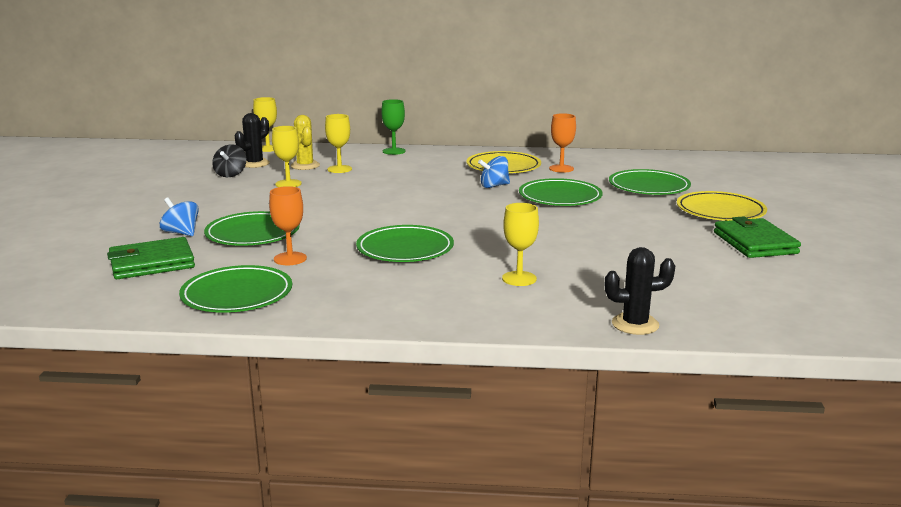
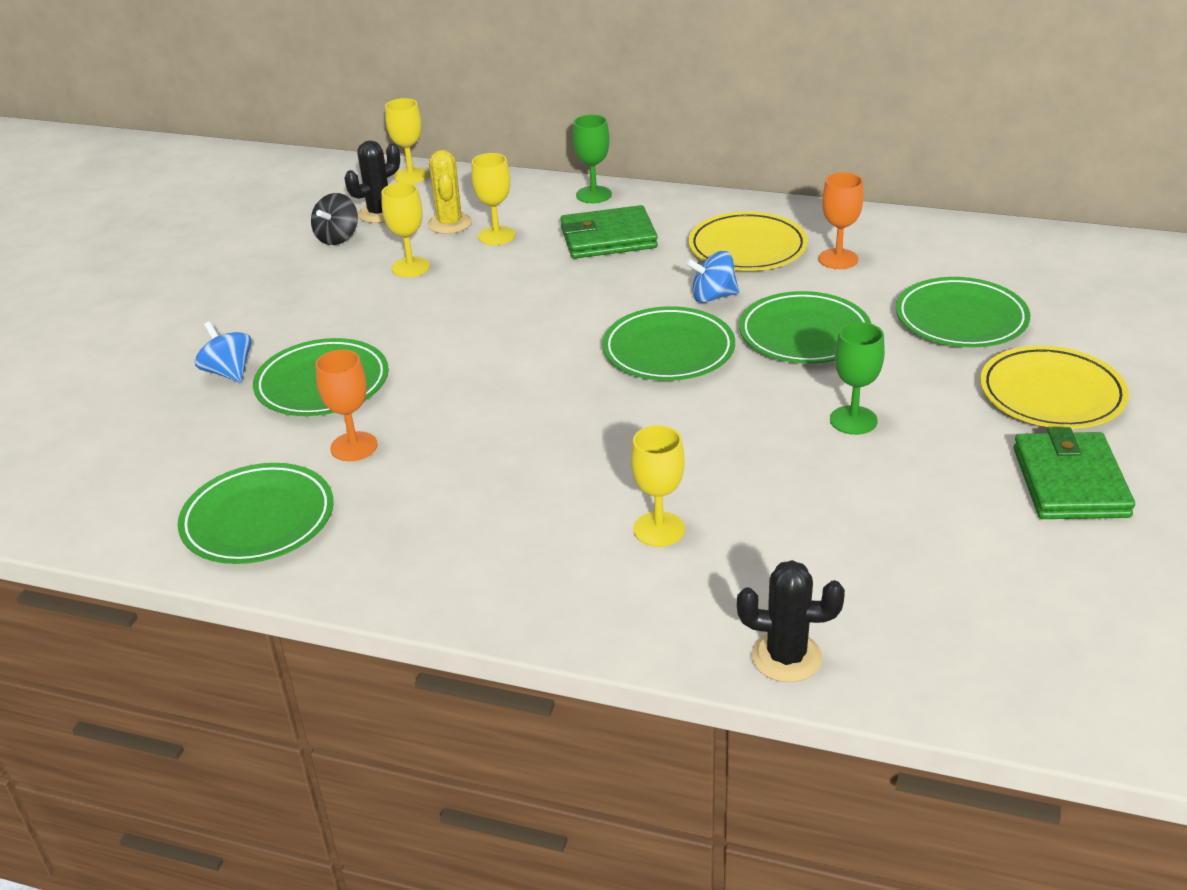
camera: 15 degrees right, 15 degrees up
(152, 263) = (171, 437): green wallet -> green wallet (608, 238)
(405, 249) = (521, 441): green plate -> green plate (668, 350)
(612, 228) = (853, 420): none -> green goblet

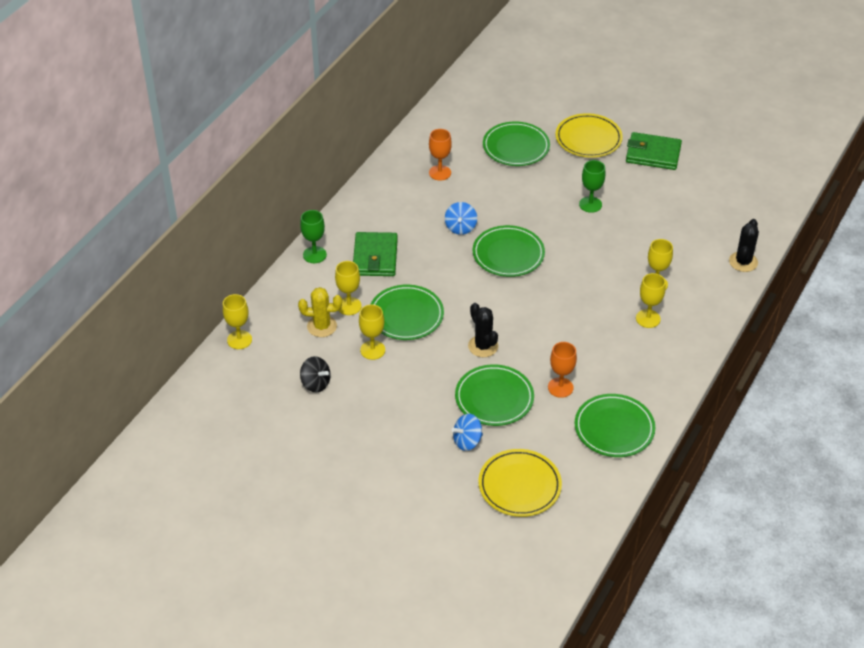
camera: 80 degrees left, 10 degrees up
(379, 213) = (290, 360): black cactus -> black cactus (483, 346)
(555, 530) = (648, 318): none -> yellow goblet
(747, 248) = (412, 203): yellow plate -> yellow plate (519, 485)
(804, 334) = (510, 202): green plate -> green plate (406, 315)

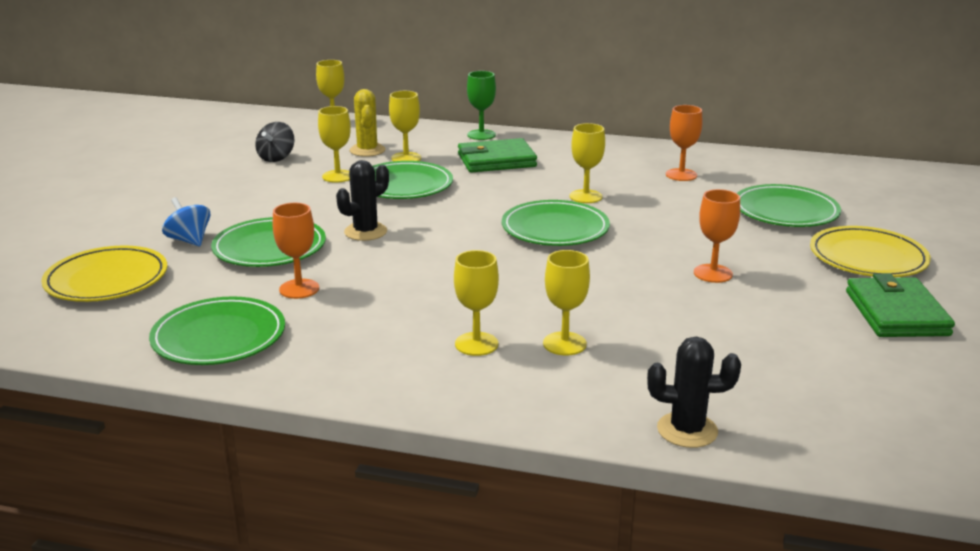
camera: 75 degrees right, 20 degrees down
(460, 227) = (585, 196): blue spinning top -> yellow goblet
(590, 204) = (713, 273): green goblet -> orange goblet

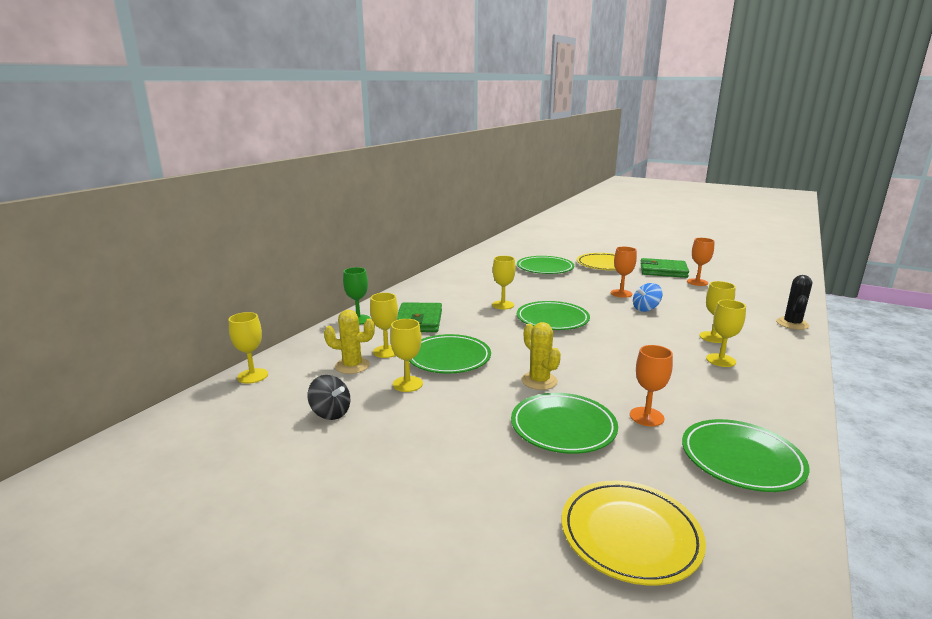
camera: 75 degrees left, 5 degrees down
(189, 240) = (534, 474): blue spinning top -> blue spinning top (645, 309)
(365, 232) = (539, 381): black cactus -> yellow cactus
(681, 175) = (481, 279): orange goblet -> orange goblet (697, 282)

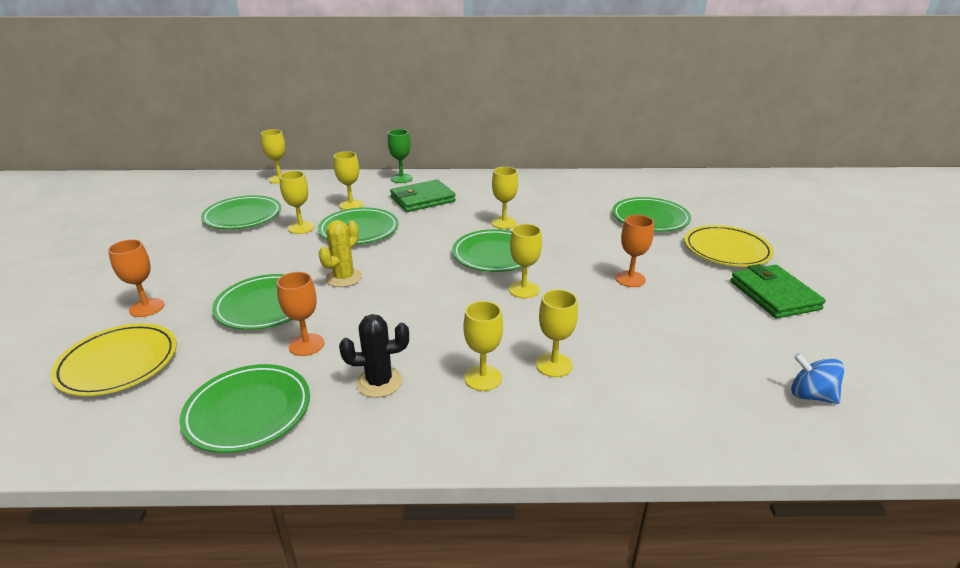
camera: 60 degrees right, 10 degrees up
(330, 413) = (243, 216): black spinning top -> green plate
(352, 366) = (317, 201): yellow cactus -> none
(612, 323) = (523, 289): none -> yellow goblet
(645, 309) = (596, 303): blue spinning top -> blue spinning top (811, 395)
(697, 282) = (767, 329): orange goblet -> orange goblet (147, 307)
(792, 324) = (693, 437): black cactus -> black cactus (379, 382)

